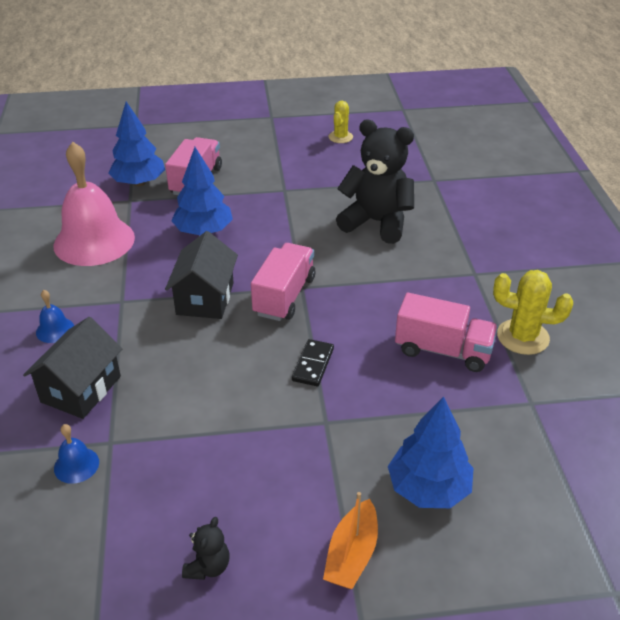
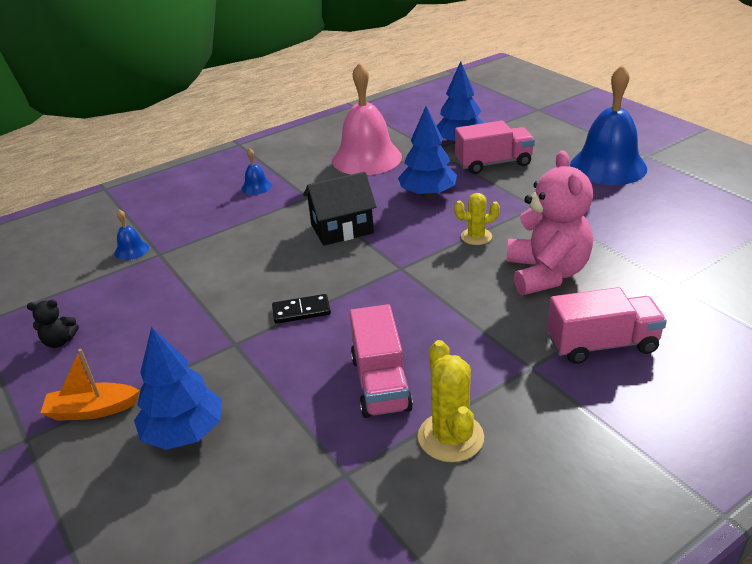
camera: 65 degrees right, 5 degrees down
(81, 389) = (204, 221): black house -> none
(266, 137) = (608, 166): none -> blue bell
(284, 296) = (379, 264): pink truck -> pink truck (602, 344)
(340, 137) = (669, 201): yellow cactus -> yellow cactus (476, 237)
(377, 222) = (546, 274): black teddy bear -> pink teddy bear

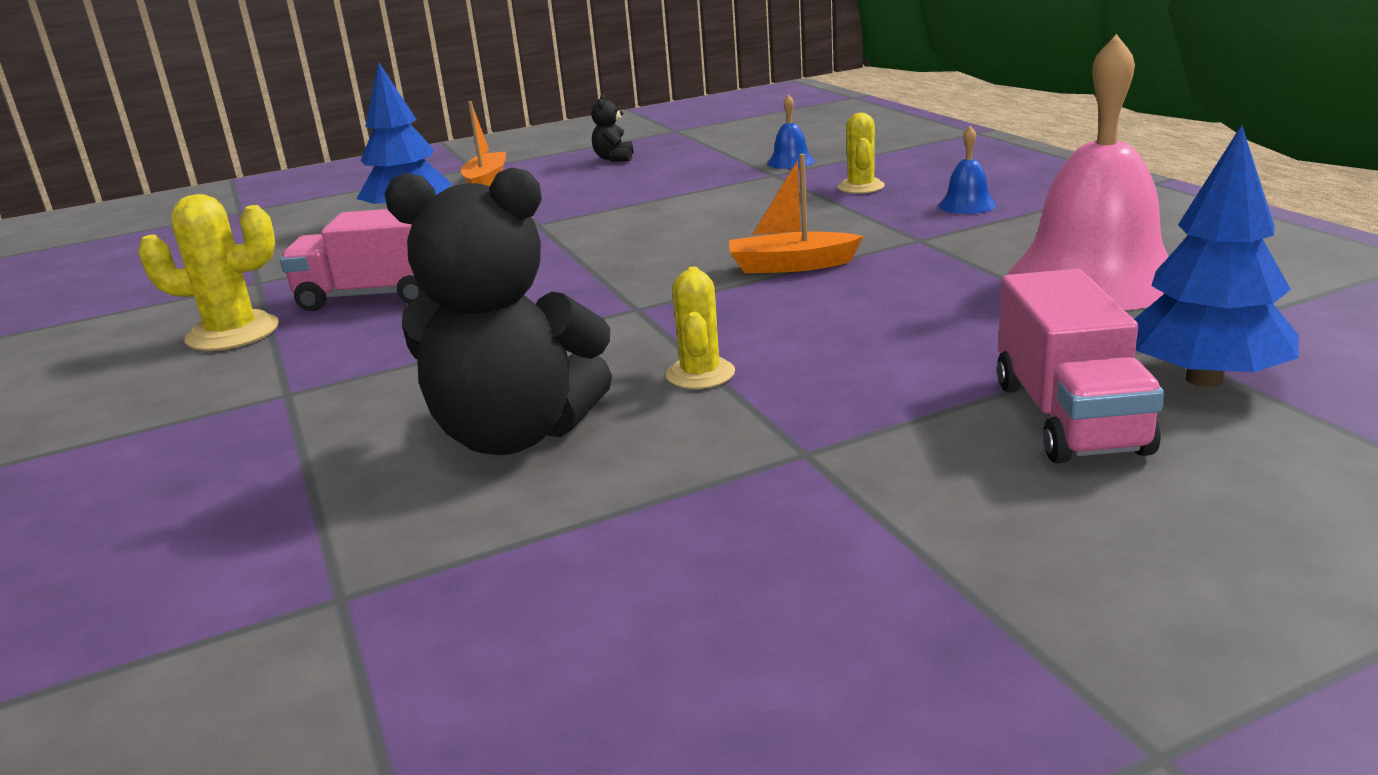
camera: 100 degrees right, 10 degrees down
(207, 219) = (861, 187): none -> yellow cactus
(301, 311) = (573, 250): black domino -> none
(342, 229) = (791, 266): black house -> orange boat
(428, 194) = (905, 334): blue tree -> none
(546, 274) = (515, 434): pink teddy bear -> black teddy bear
(602, 344) = (260, 463): pink truck -> none
(608, 166) = (1047, 623): blue bell -> none

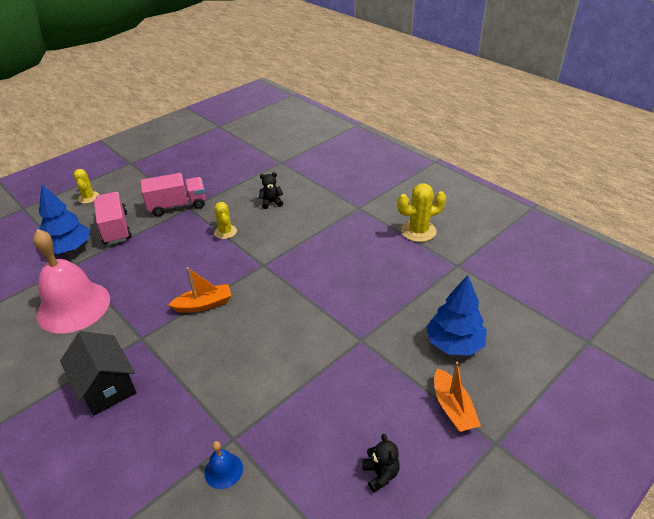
camera: 160 degrees right, 15 degrees up
(376, 296) = (384, 260): pink truck -> pink truck (177, 206)
(515, 434) = (271, 203): black teddy bear -> black teddy bear, size x0.43
(861, 187) = (168, 414): yellow cactus -> yellow cactus (88, 197)
(967, 205) = (106, 386): blue bell -> black house

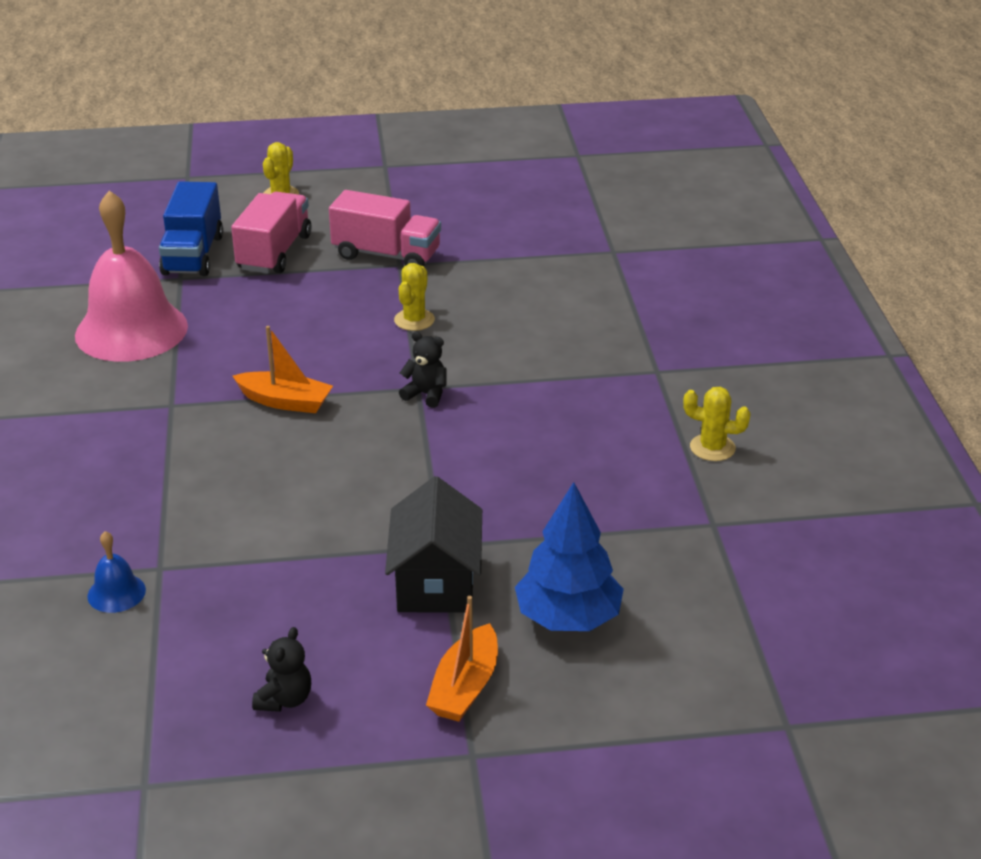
camera: 35 degrees right, 5 degrees down
(69, 248) = (193, 255): blue tree -> blue truck
(106, 386) = (82, 439): black house -> black house (436, 582)
(271, 203) = (527, 306): black teddy bear -> black teddy bear (426, 394)
(418, 231) = (712, 448): yellow cactus -> yellow cactus, size x0.65

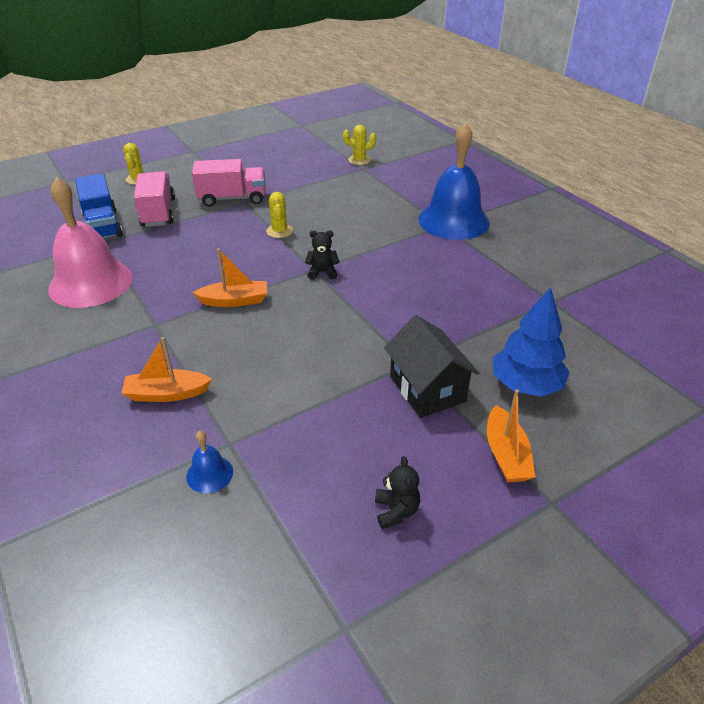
camera: 25 degrees left, 5 degrees up
(130, 492) = (167, 394): none -> orange boat
(678, 368) = (453, 221): none -> blue bell
(712, 448) = (511, 259): yellow cactus -> yellow cactus (359, 160)

